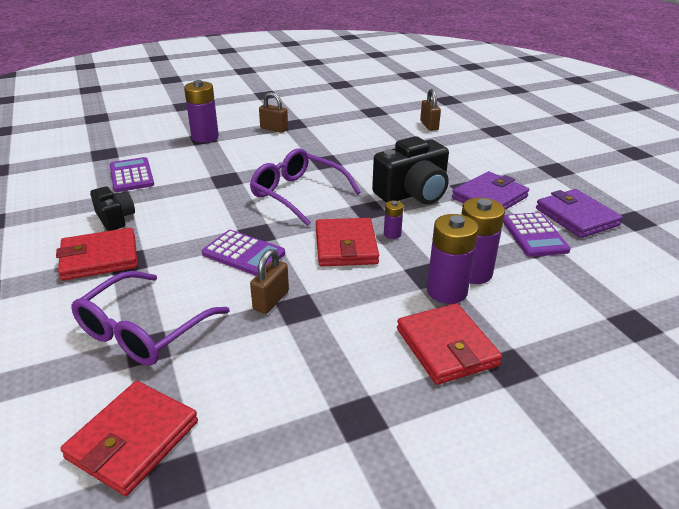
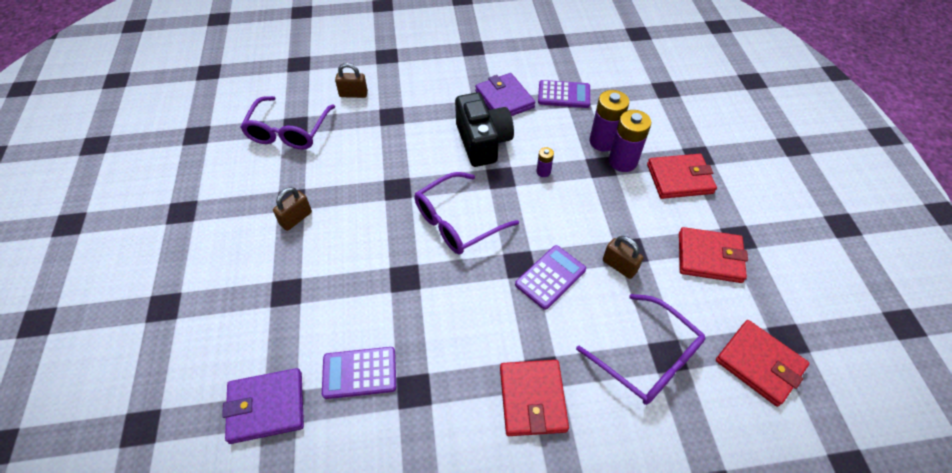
camera: 75 degrees left, 20 degrees up
(115, 218) = (458, 387): black camera -> none
(205, 137) = (284, 290): purple battery -> none
(346, 246) = (554, 205): red wallet -> red wallet (709, 257)
(364, 110) = (288, 131): none -> purple glasses
(576, 217) = (545, 65): purple wallet -> purple wallet (266, 407)

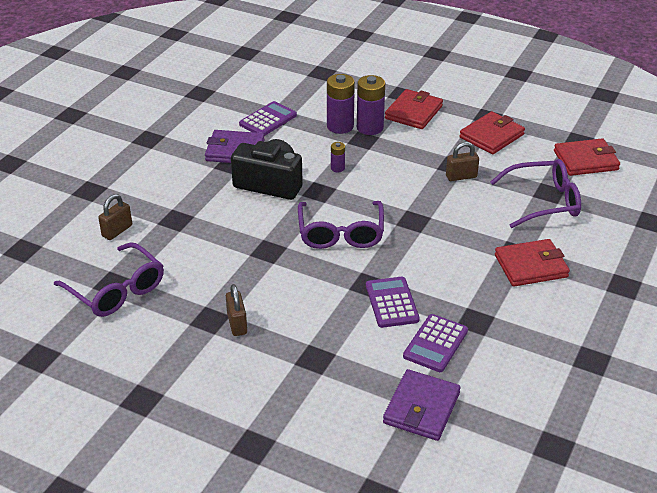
camera: 55 degrees left, 15 degrees down
(532, 399) = (531, 266): red wallet -> red wallet turned 45 degrees counterclockwise
(550, 277) = (440, 211): purple calculator -> purple calculator (392, 303)

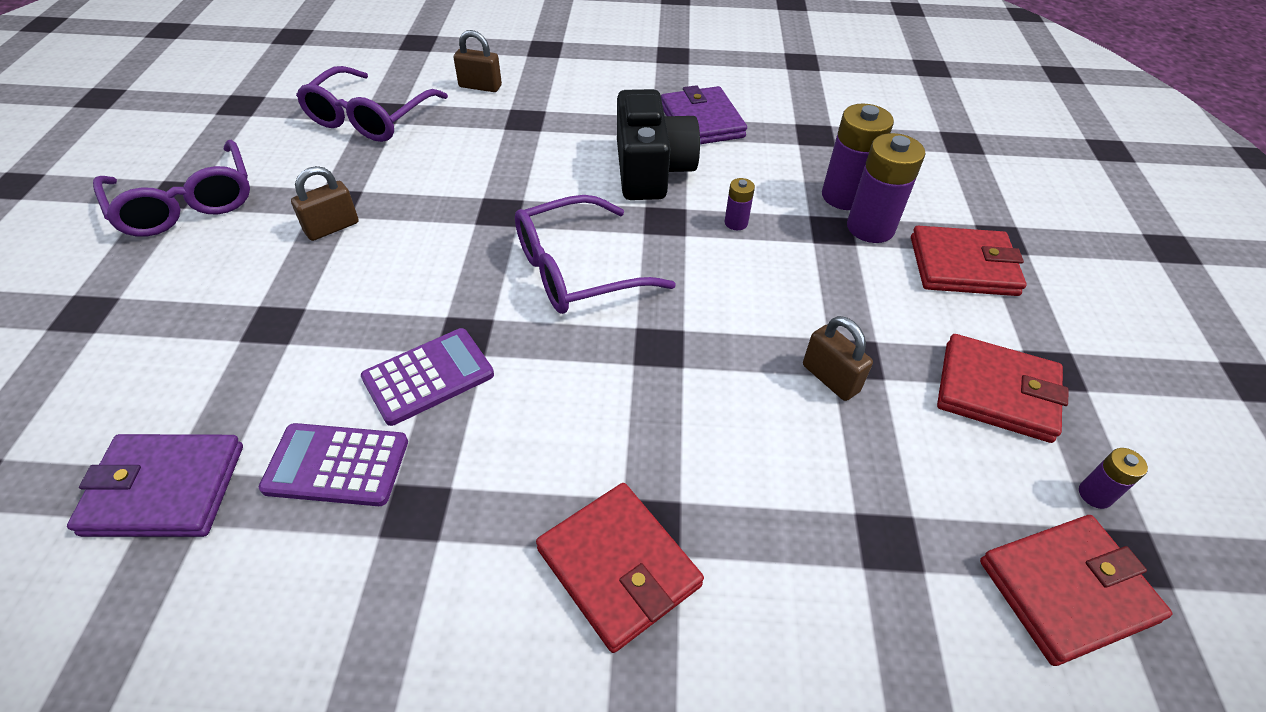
camera: 65 degrees right, 10 degrees up
(268, 120) = (796, 128): purple calculator -> none
(543, 202) = (849, 538): purple glasses -> purple glasses (186, 203)
(550, 136) = (1095, 494): none -> purple battery
(585, 160) = (1067, 590): red wallet -> red wallet turned 75 degrees counterclockwise

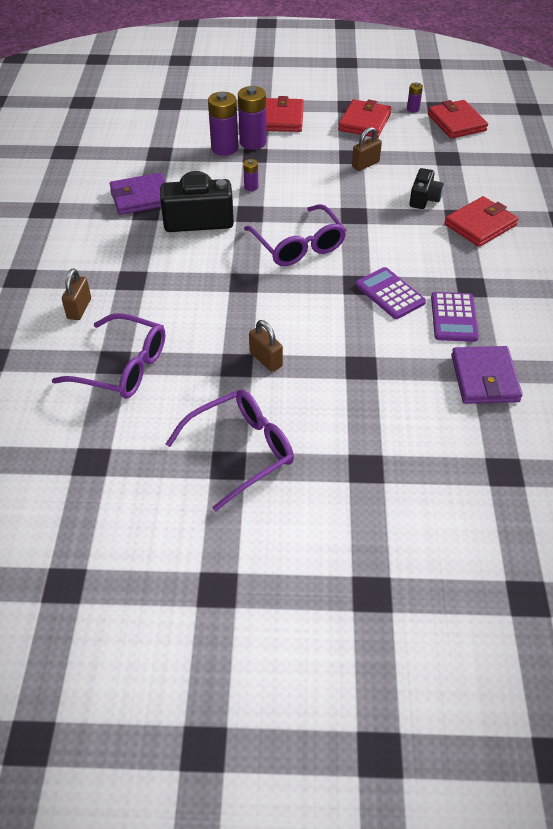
camera: 90 degrees left, 0 degrees up
(715, 468) = (424, 199): none -> black camera

